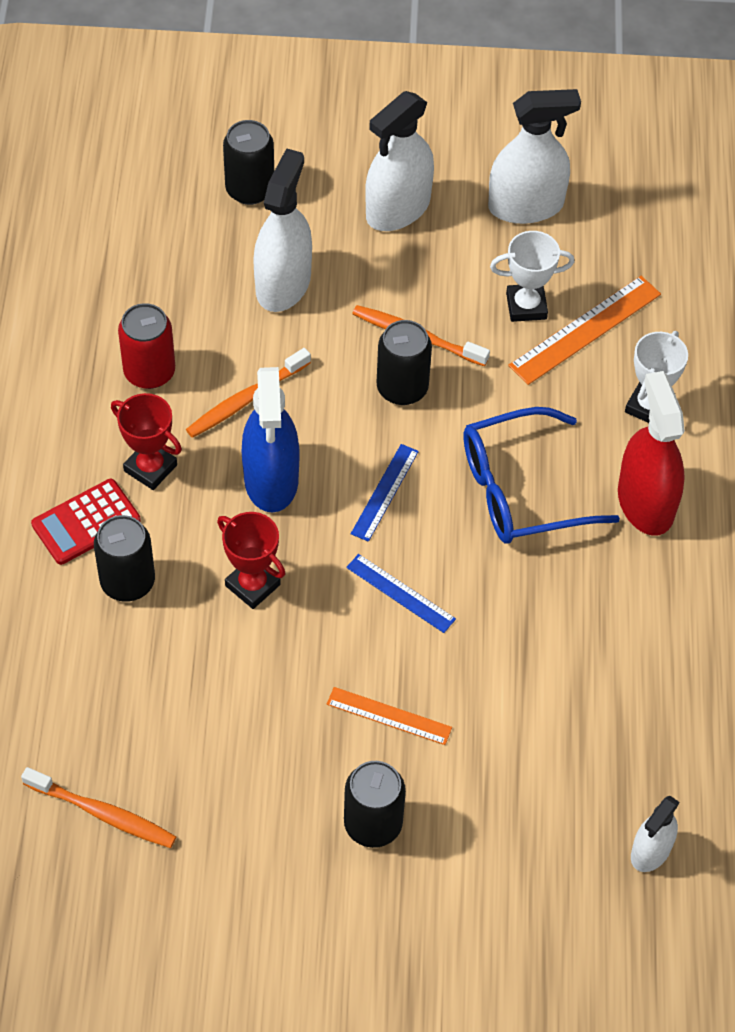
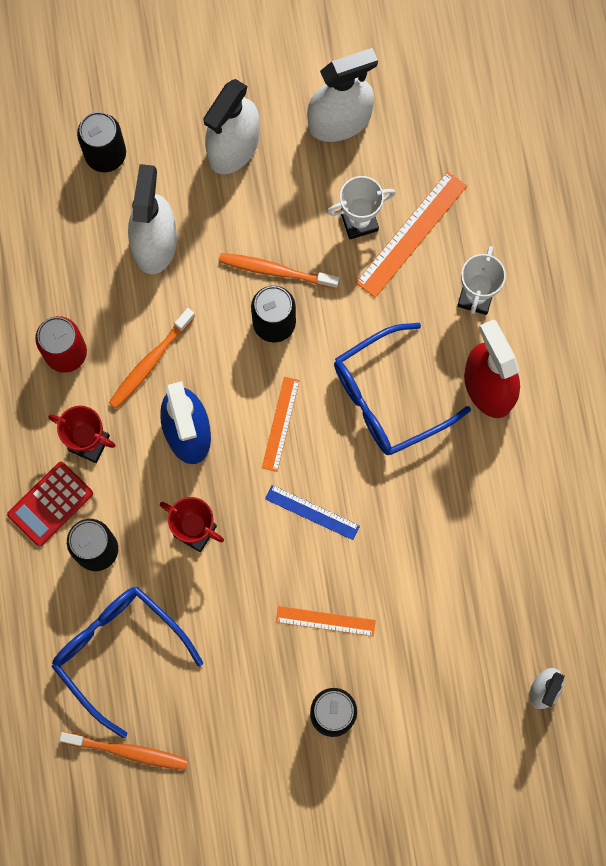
camera: 10 degrees left, 20 degrees up
(122, 696) = (117, 650): none -> blue glasses
(385, 492) = (280, 424): blue ruler -> orange ruler

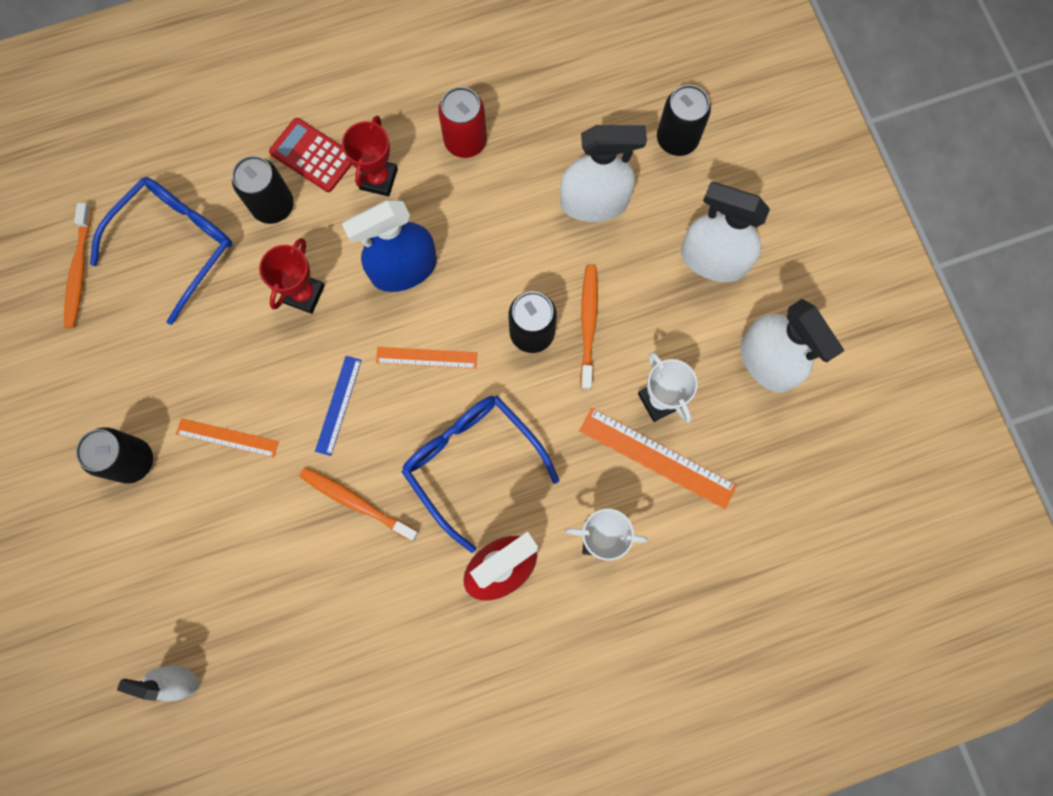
camera: 80 degrees right, 0 degrees up
(150, 362) = (470, 220): orange toothbrush -> orange toothbrush (356, 502)
(325, 621) = (227, 438): orange ruler -> orange ruler turned 75 degrees counterclockwise

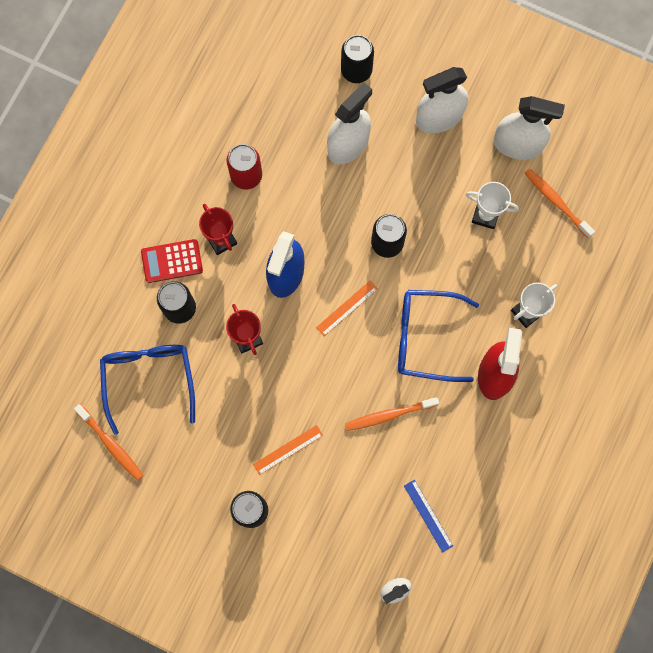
camera: 45 degrees left, 0 degrees up
(338, 405) = (327, 376): blue ruler -> blue ruler (428, 515)
(588, 324) = (411, 211): orange toothbrush -> orange toothbrush (556, 202)
(657, 458) = (513, 245): orange ruler -> none

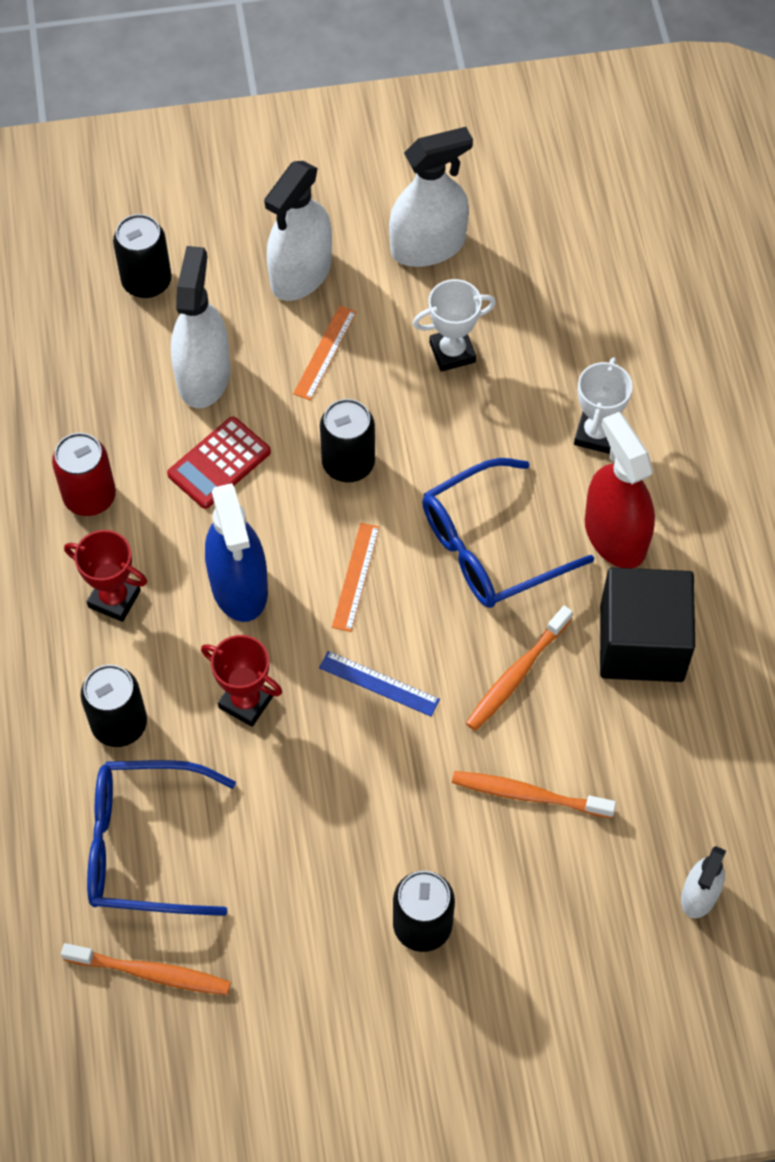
camera: 35 degrees left, 15 degrees down
(149, 378) = (142, 846): blue glasses -> blue glasses turned 45 degrees counterclockwise
(172, 261) = (62, 669): red calculator -> red calculator (219, 463)
(288, 449) = (413, 810): orange ruler -> orange ruler (325, 352)
(428, 515) = (668, 767): blue ruler -> blue ruler (379, 683)
(464, 441) = (641, 643): none -> black cube
(556, 202) = (530, 283): orange toothbrush -> orange toothbrush (528, 795)

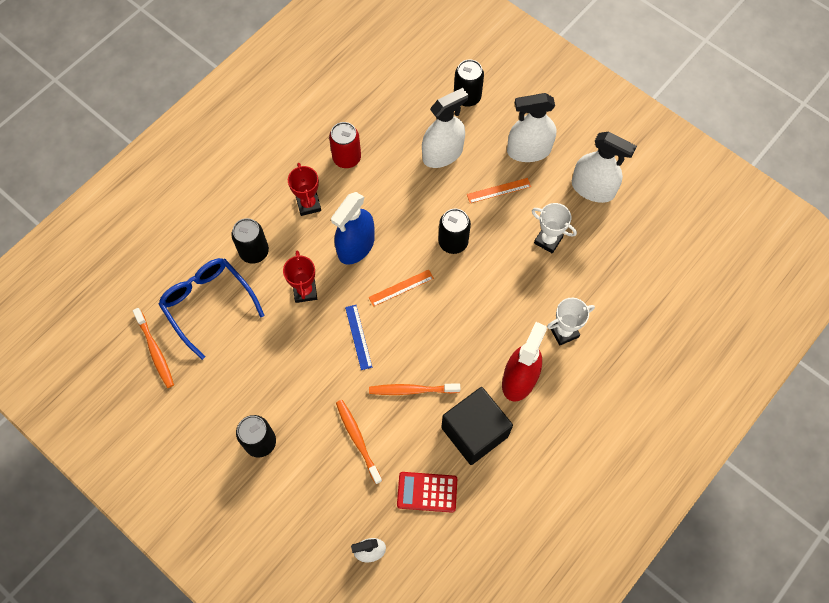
camera: 50 degrees right, 5 degrees up
(219, 463) = (406, 193): red calculator -> red calculator (427, 492)
(488, 548) = (463, 330): blue glasses -> none

